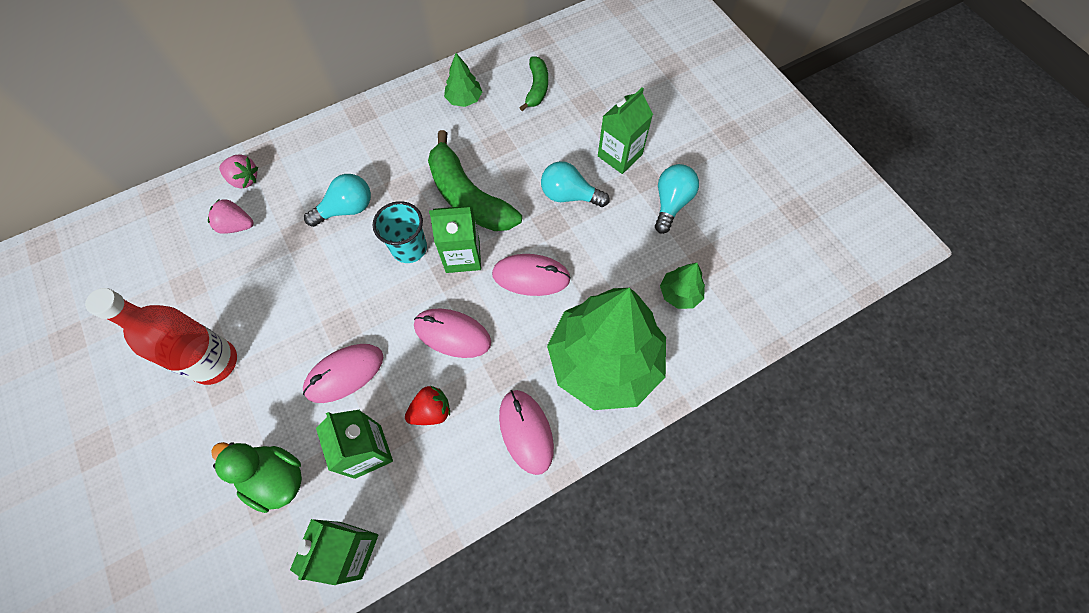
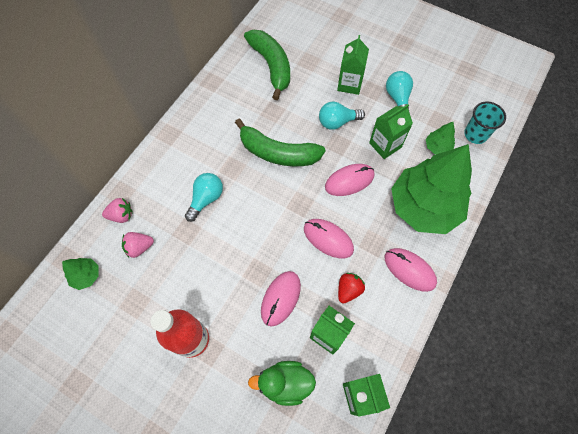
camera: 30 degrees left, 0 degrees up
(409, 248) = (264, 202): turquoise cup -> turquoise cup (475, 134)
(452, 334) = (328, 239): pink mouse -> pink mouse turned 45 degrees clockwise
(462, 256) = (300, 190): green carton -> green carton (385, 145)
(464, 99) = (231, 94): green tree -> green tree (86, 275)
(537, 88) = (271, 66): green banana -> green banana, size x1.82

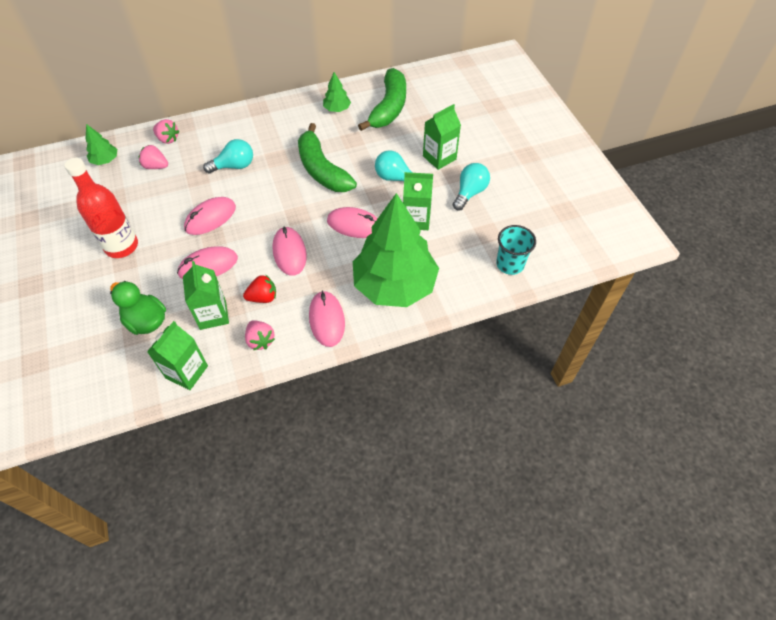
camera: 40 degrees right, 10 degrees down
(237, 257) = (210, 218): none -> pink mouse
(383, 324) = (260, 340): none -> pink strawberry
(437, 147) = (461, 251): green tree -> green tree (337, 109)

